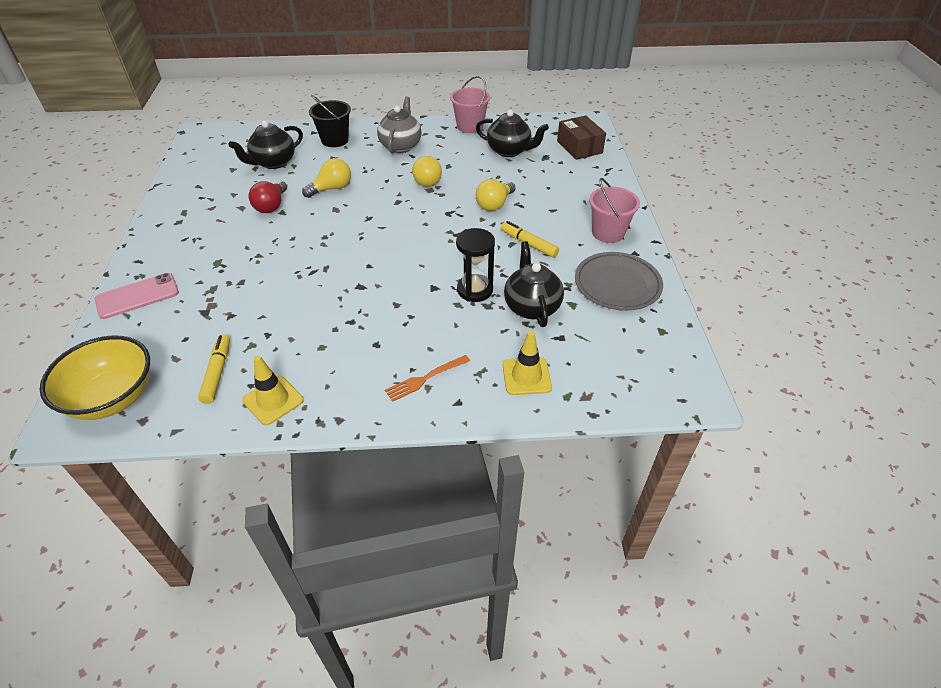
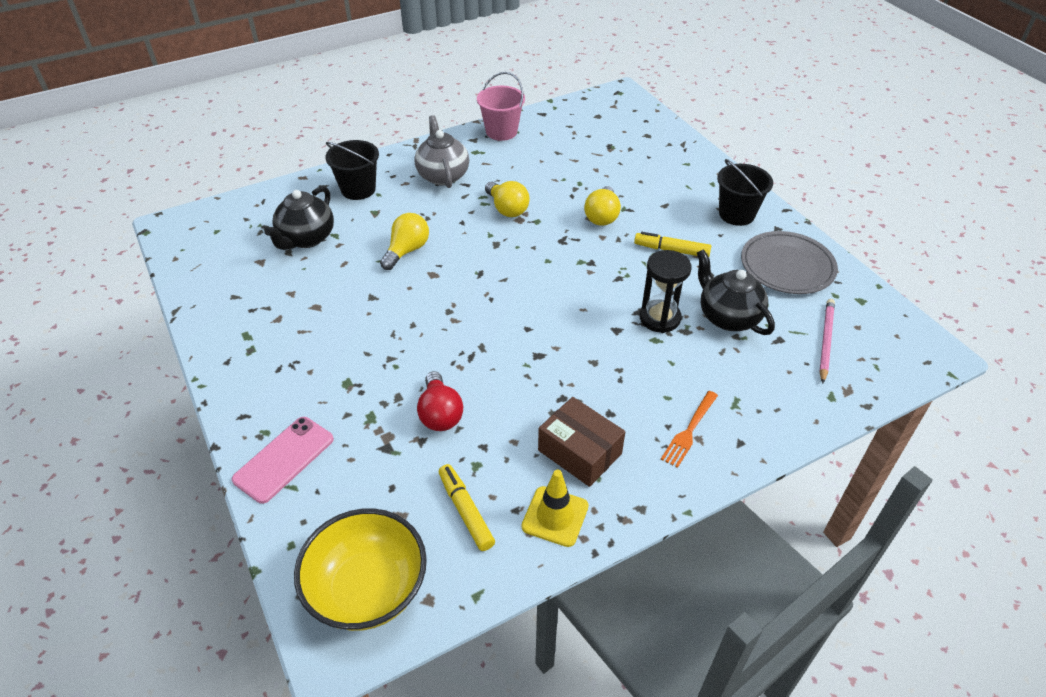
camera: 25 degrees left, 0 degrees up
(271, 206) = (352, 293): red light bulb -> red light bulb (440, 414)
(509, 151) = (568, 150): black teapot -> none
(526, 376) = (780, 391): yellow traffic cone -> none
(579, 147) = (635, 126): brown box -> brown box (580, 452)
(600, 352) = (825, 341): none -> pink pencil
(608, 233) = (736, 214): pink bucket -> black bucket

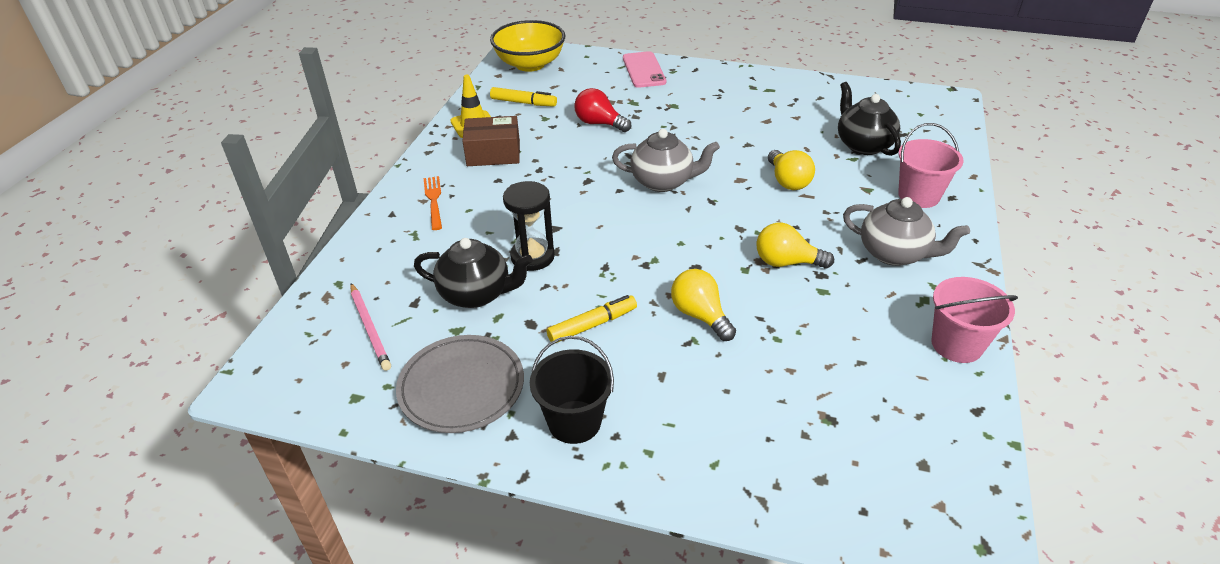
camera: 135 degrees right, 5 degrees down
(358, 189) = (918, 196): black bucket -> pink bucket
(486, 311) = (663, 182): none -> grey teapot

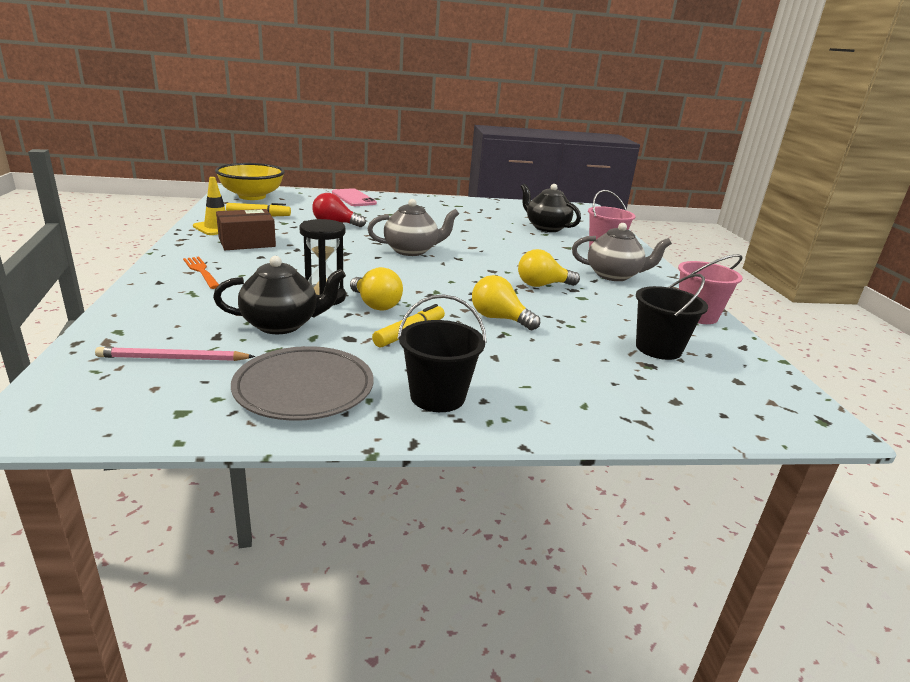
camera: 25 degrees left, 15 degrees down
(370, 328) = (173, 359): pink pencil -> pink pencil turned 135 degrees clockwise
(788, 181) = (508, 246): yellow light bulb -> yellow light bulb (375, 304)
(860, 394) = (658, 348): none -> black bucket

